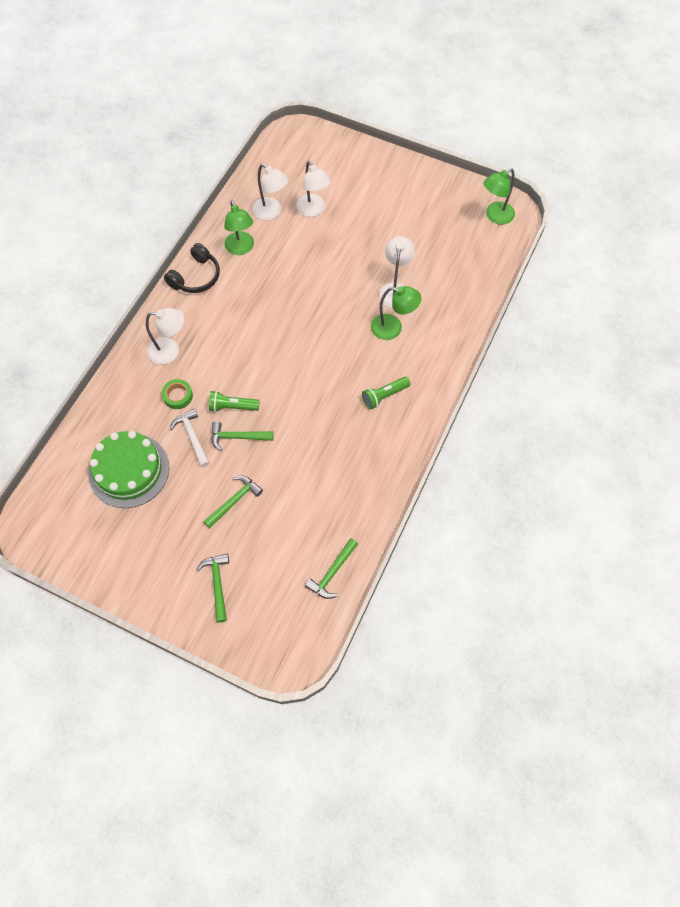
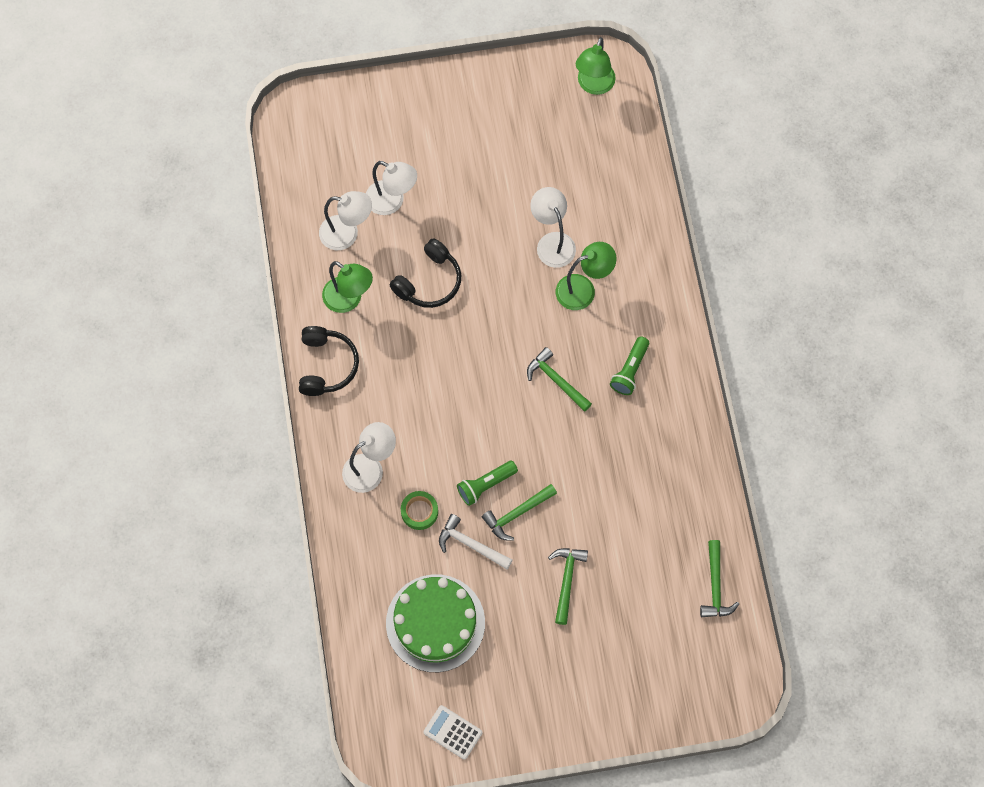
camera: 35 degrees left, 5 degrees up
(80, 547) = (452, 732): none -> white calculator
(217, 584) = (616, 672): green hammer -> green hammer (556, 380)
(298, 267) = (429, 281): none -> black headphones

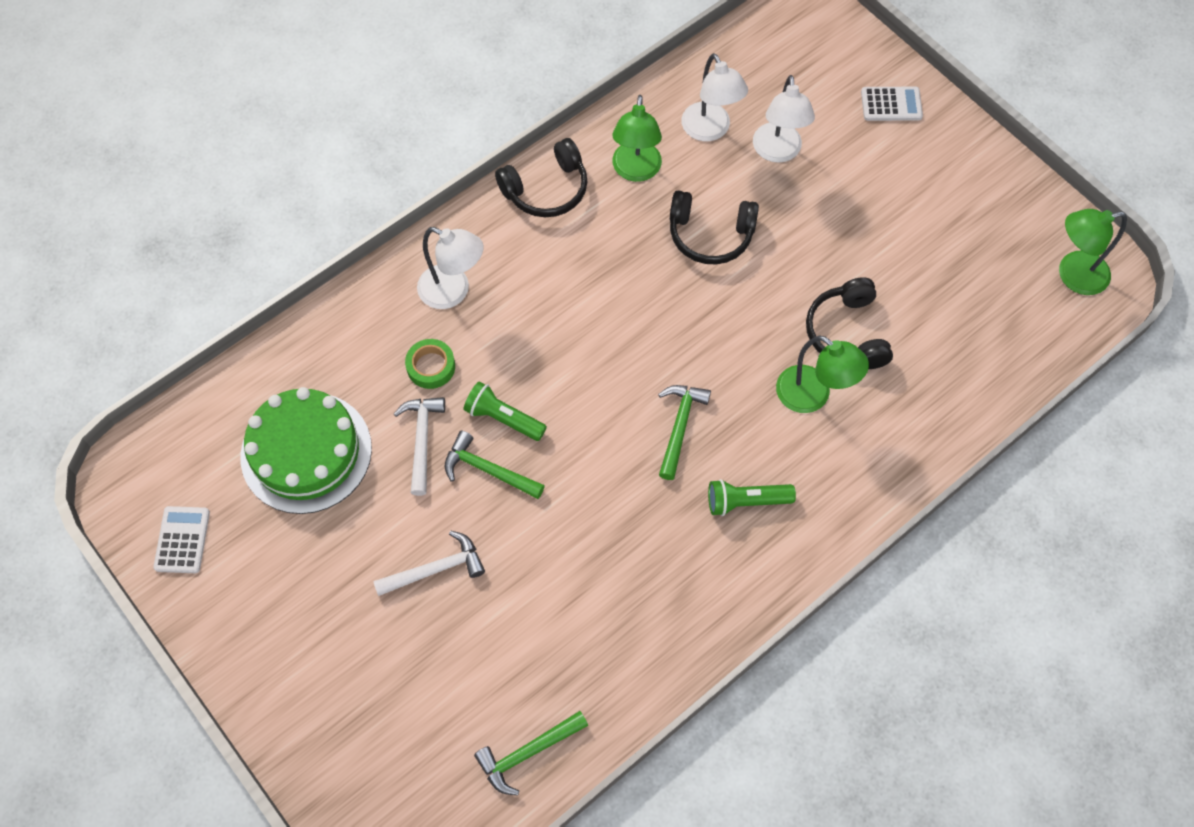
camera: 60 degrees right, 5 degrees down
(400, 109) = (891, 104): none -> white calculator
(552, 242) = (847, 333): white lamp -> black headphones
(566, 580) = (436, 569): green hammer -> white hammer

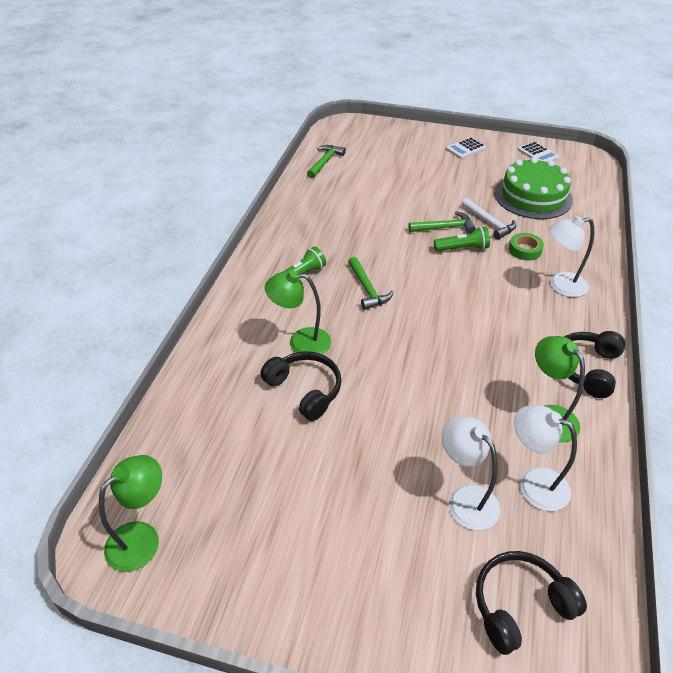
camera: 145 degrees right, 20 degrees down
(436, 569) = (425, 189): white hammer -> none
(710, 235) = (452, 401): black headphones -> black headphones (520, 605)
(891, 104) = (409, 621): white calculator -> white calculator (466, 149)

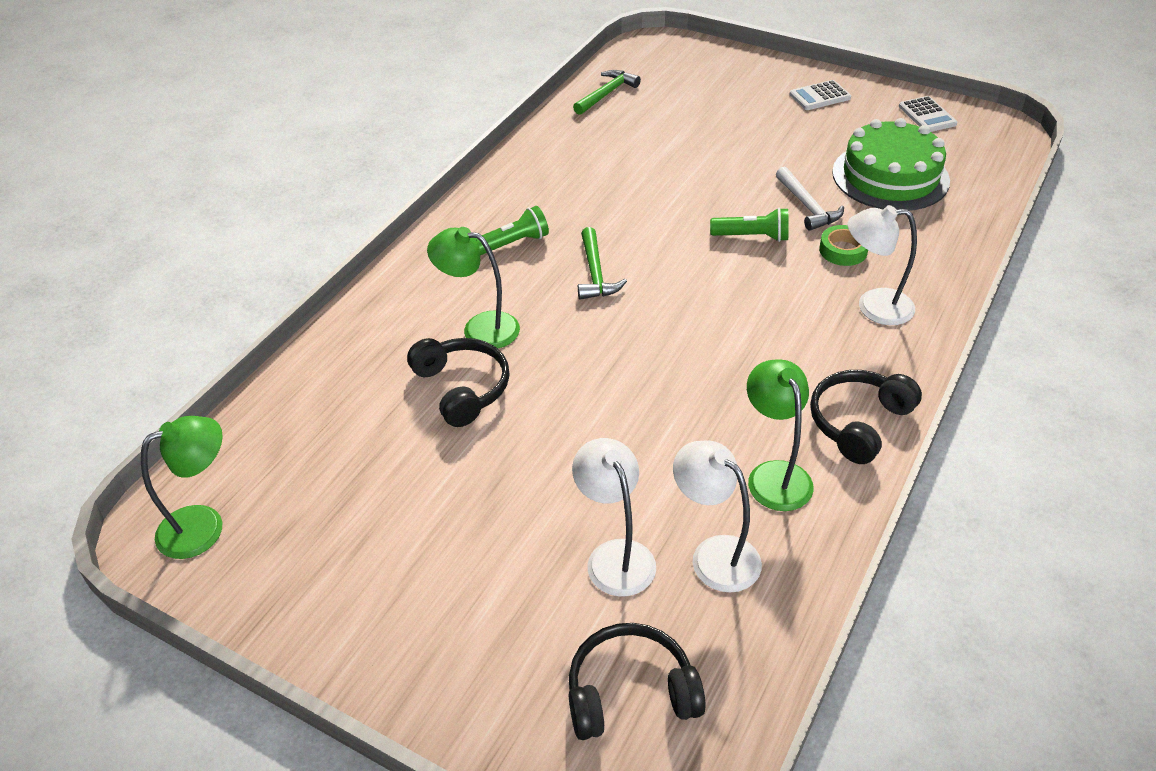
camera: 15 degrees right, 0 degrees up
(445, 227) = (739, 205): green hammer -> none

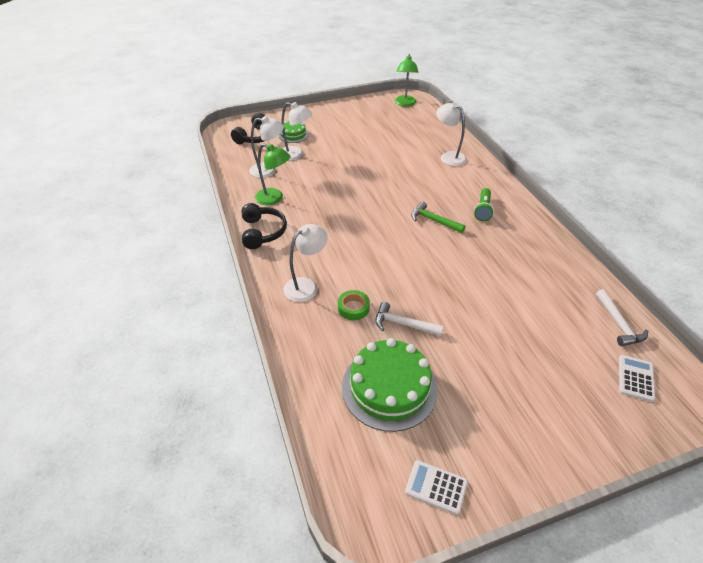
camera: 130 degrees right, 0 degrees up
(391, 343) = (448, 156): none -> white lamp
(462, 388) = (405, 160): black headphones -> none
(480, 328) = (433, 177): green lamp -> none
(545, 626) = (293, 135): none -> green cake
(606, 94) = (619, 324): green hammer -> white hammer
(752, 236) = (402, 284): green flashlight -> none
(820, 96) = (524, 440): white calculator -> white calculator (635, 378)

